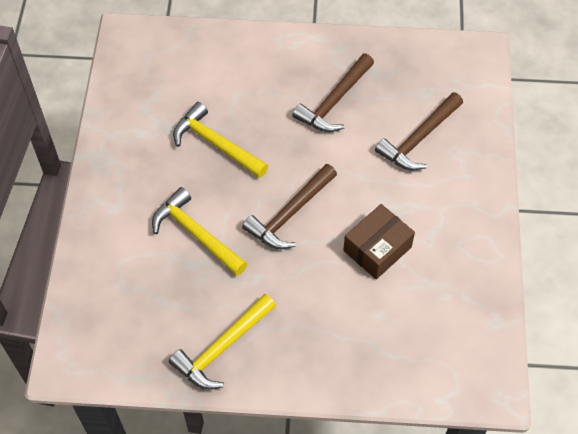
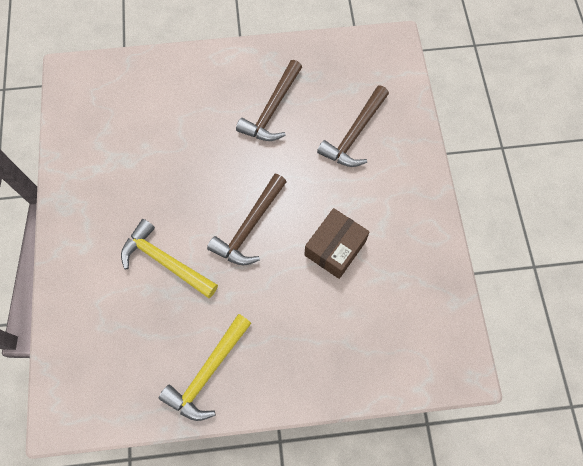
camera: 10 degrees left, 10 degrees up
(216, 144) = (170, 168): yellow hammer -> none

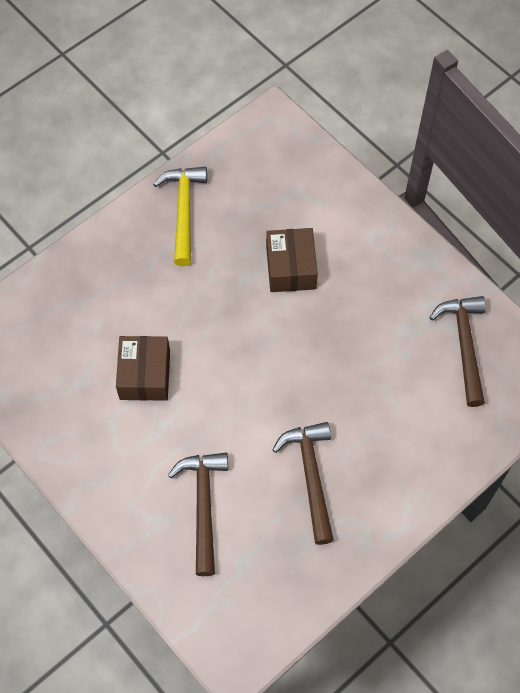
camera: 145 degrees right, 5 degrees down
(165, 261) = (291, 268): yellow hammer -> brown box
(249, 227) = (240, 343): brown hammer -> brown hammer (464, 345)

